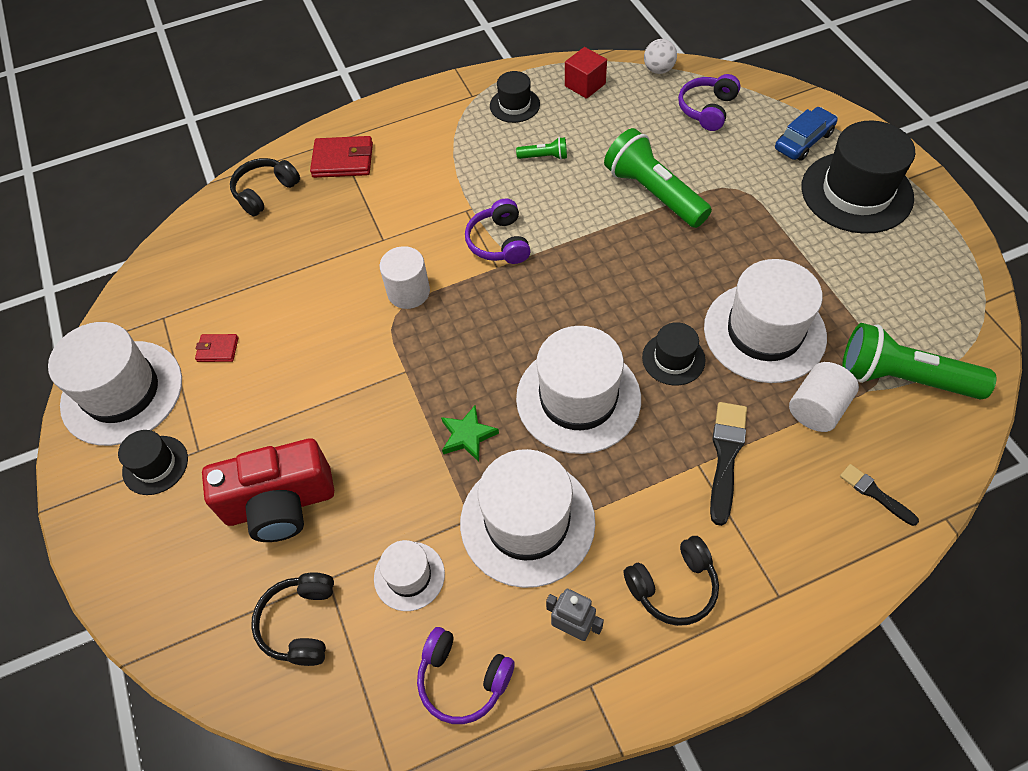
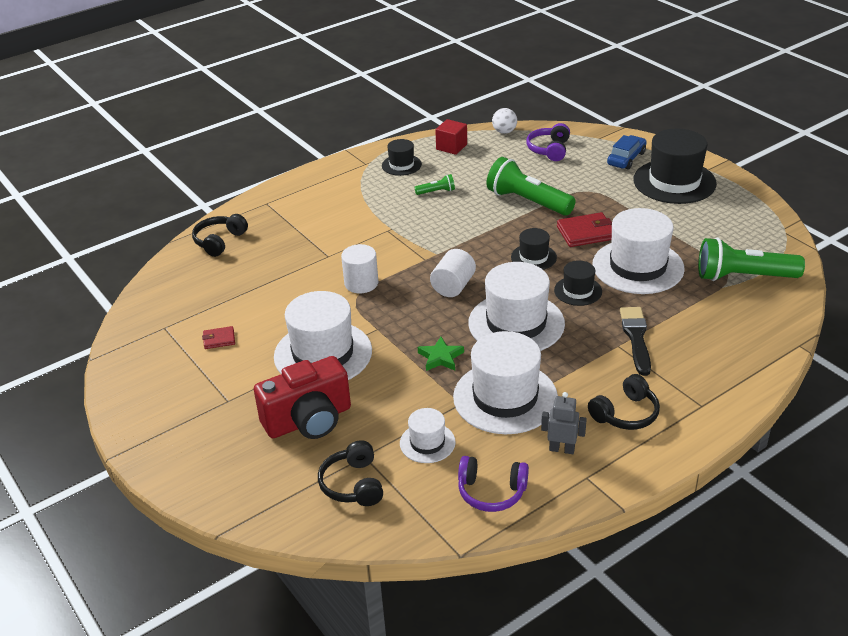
camera: 15 degrees left, 20 degrees down
(122, 392) = (148, 377): white hat -> white hat (323, 354)
(155, 465) = (195, 415): black hat -> black hat (533, 257)
(343, 160) = (276, 214): red wallet -> red wallet (586, 233)
(499, 242) = (421, 245): purple headphones -> none
(817, 408) = (690, 302): white cylinder -> white cylinder (453, 286)
(875, 493) = (747, 340): black brush -> none

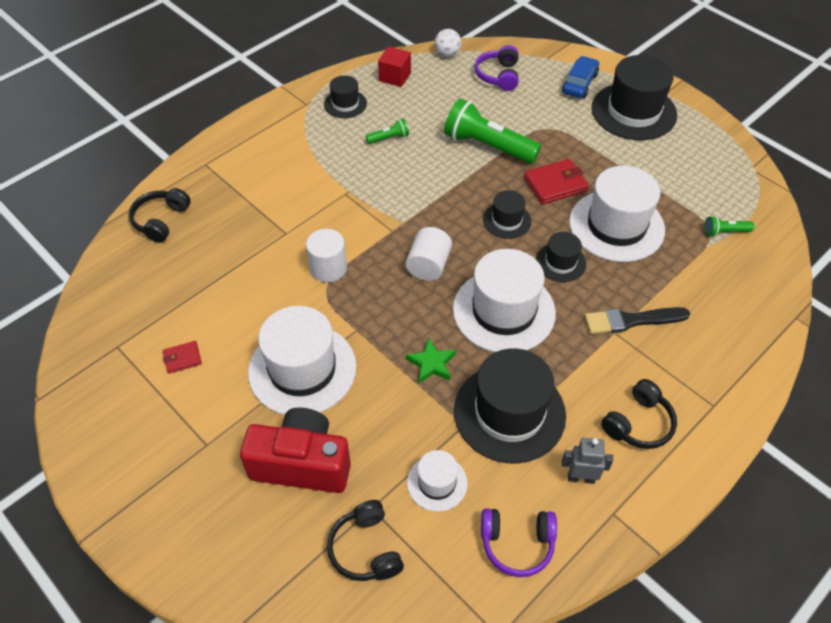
camera: 10 degrees left, 15 degrees up
(309, 420) = (302, 464): red camera -> red camera turned 135 degrees counterclockwise
(505, 397) = (509, 412): white hat -> black hat
(636, 338) = (631, 320): black brush -> black brush turned 90 degrees counterclockwise
(743, 277) = (725, 232): green flashlight -> green flashlight, size x0.45

